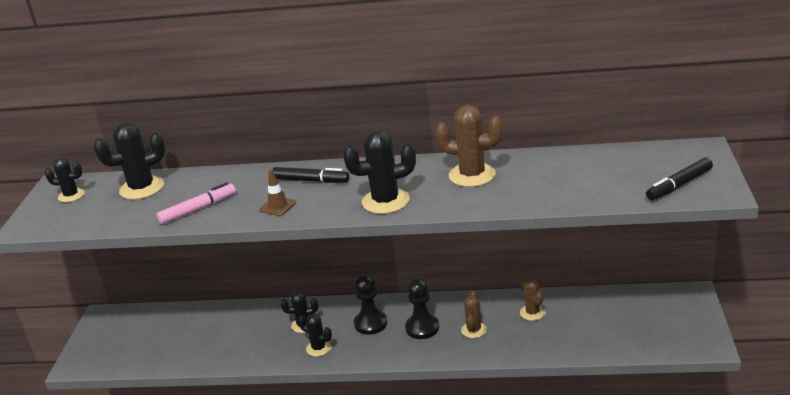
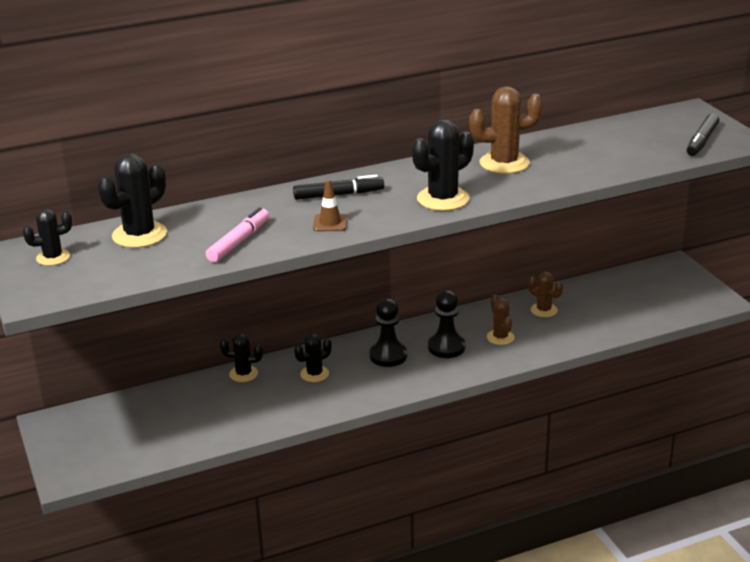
camera: 30 degrees left, 0 degrees up
(318, 348) = (352, 390): black cactus -> black cactus (243, 374)

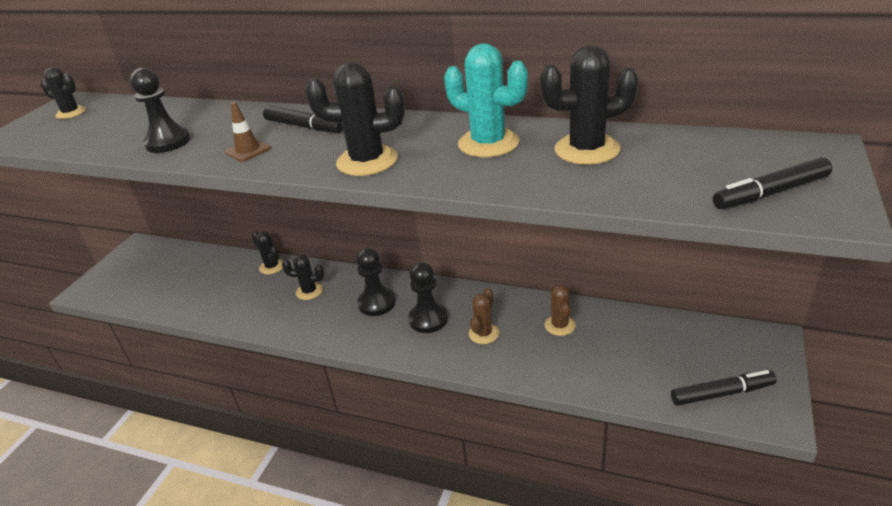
camera: 45 degrees right, 5 degrees up
(139, 235) = (137, 114): black cactus -> black cactus (587, 150)
(239, 241) = (168, 142): pink marker -> black pawn
(504, 163) = (488, 143): brown cactus -> turquoise cactus
(682, 303) = (721, 393): none -> black marker

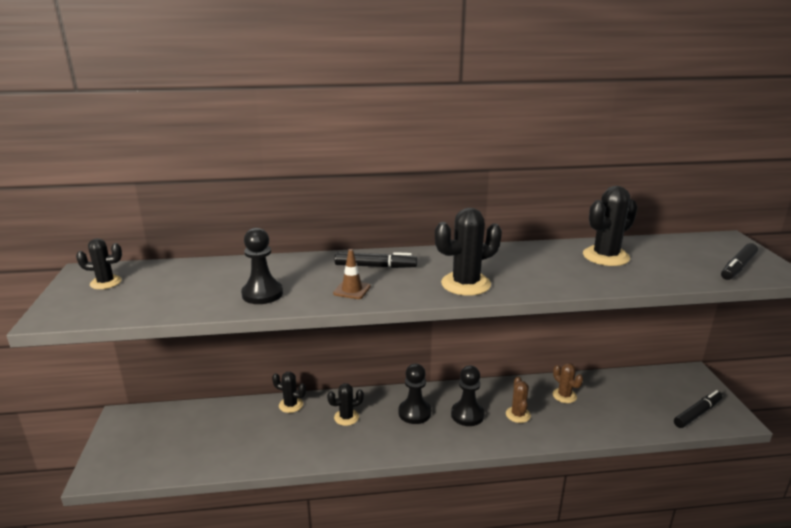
camera: 30 degrees left, 10 degrees down
(488, 143) = (537, 260): turquoise cactus -> none

